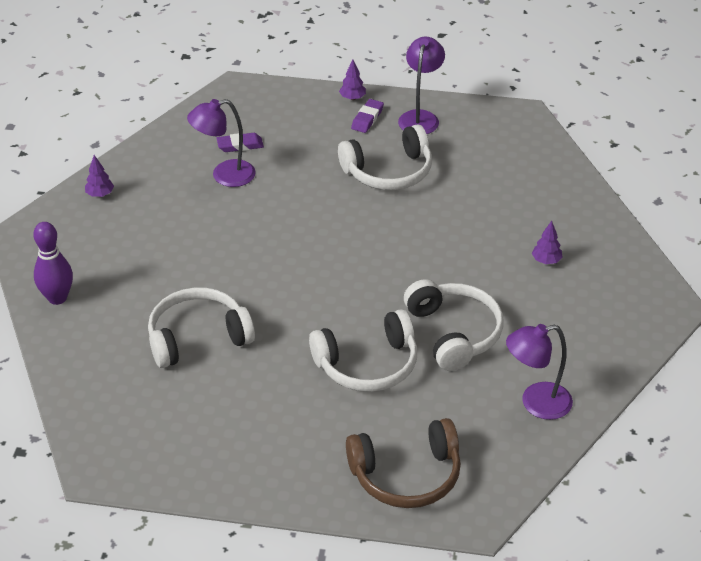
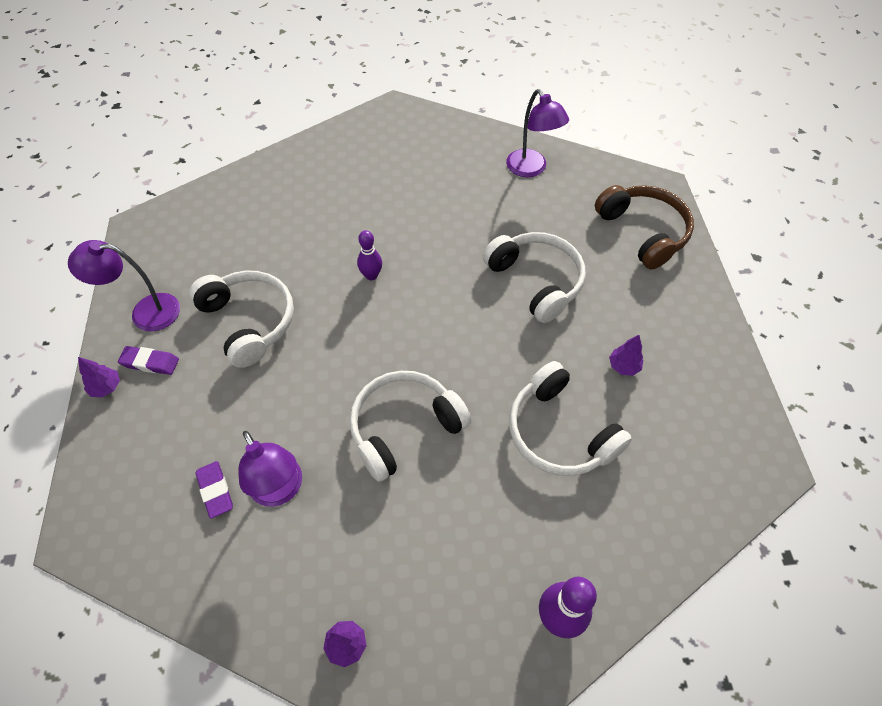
camera: 105 degrees left, 15 degrees up
(416, 250) = (371, 275): none -> purple bowling pin
(454, 333) = (473, 229): white headphones -> white headphones (404, 427)
(546, 261) = (361, 183): purple tree -> purple tree (623, 366)

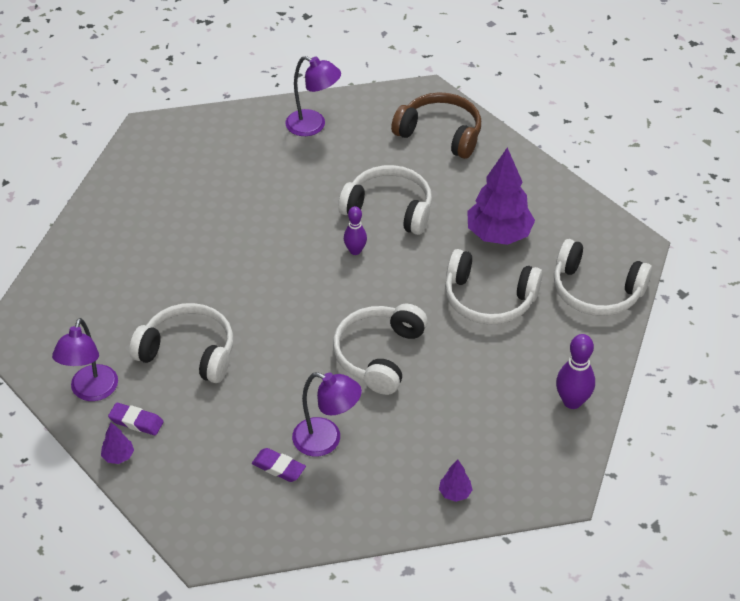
camera: 35 degrees left, 10 degrees down
(145, 312) = (91, 391): purple lamp -> purple lamp turned 45 degrees counterclockwise
(150, 362) = (136, 421): purple eraser -> purple eraser turned 45 degrees clockwise
(371, 275) = (256, 269): purple bowling pin -> purple bowling pin (355, 251)
(623, 366) = (498, 235): purple tree -> purple tree, size x2.34
(684, 493) = (596, 291): none -> white headphones

